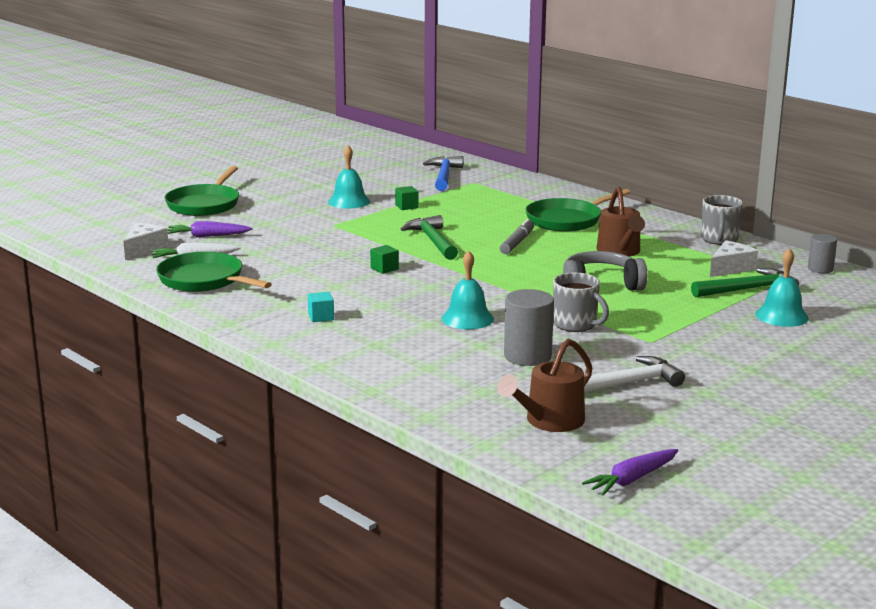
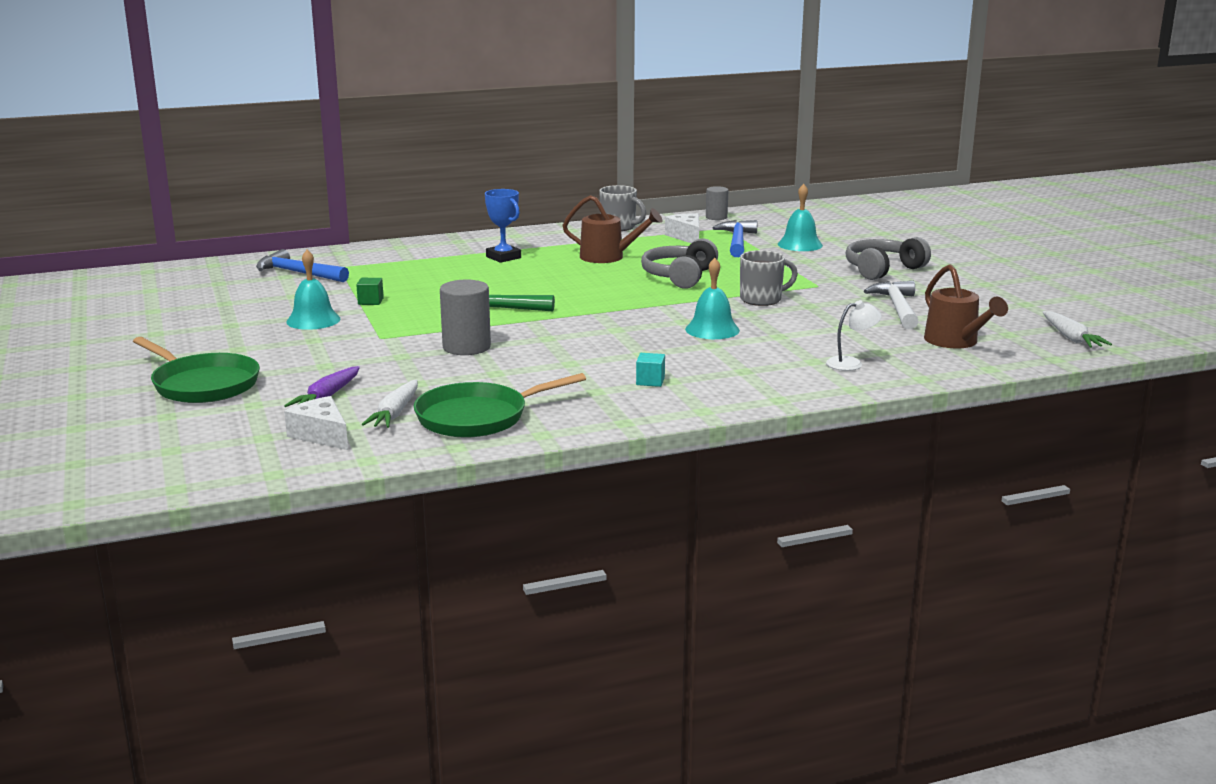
camera: 65 degrees left, 0 degrees up
(384, 268) = (545, 337): green cube -> none
(437, 382) = (851, 363): none -> white lamp
(517, 242) = (539, 282): grey marker -> none
(527, 356) = (817, 325): grey cylinder -> grey cylinder (466, 347)
(567, 220) = (503, 257): green pan -> blue trophy
(632, 479) = (1071, 338): purple carrot -> white carrot
(747, 289) = (737, 241): green hammer -> blue hammer
(750, 363) = (882, 269): none -> grey headphones

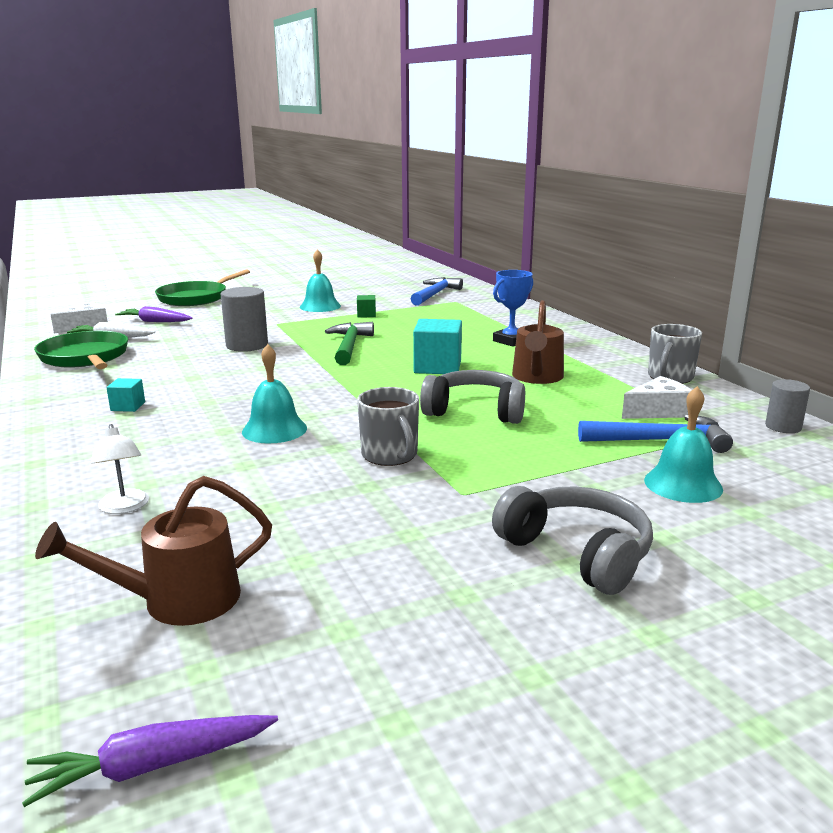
camera: 85 degrees right, 0 degrees up
(570, 282) = (437, 367): none -> turquoise cube
(897, 308) = (359, 555): white hammer -> none
(1071, 338) = (152, 766): white carrot -> purple carrot

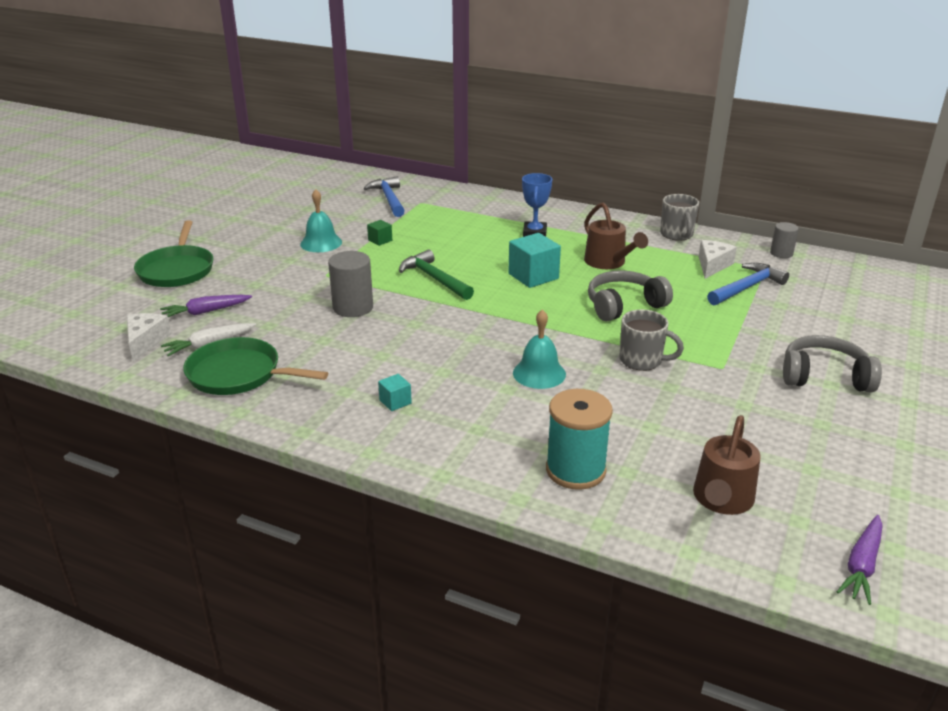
camera: 40 degrees left, 10 degrees up
(124, 507) = (575, 470): white lamp -> turquoise spool
(683, 484) = (799, 313): turquoise bell -> none

